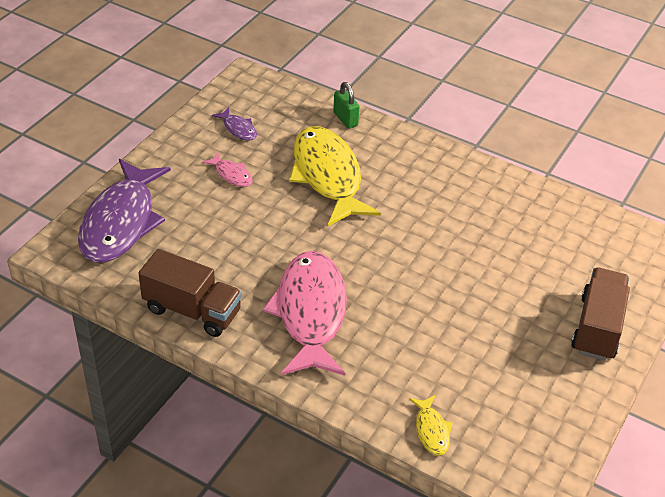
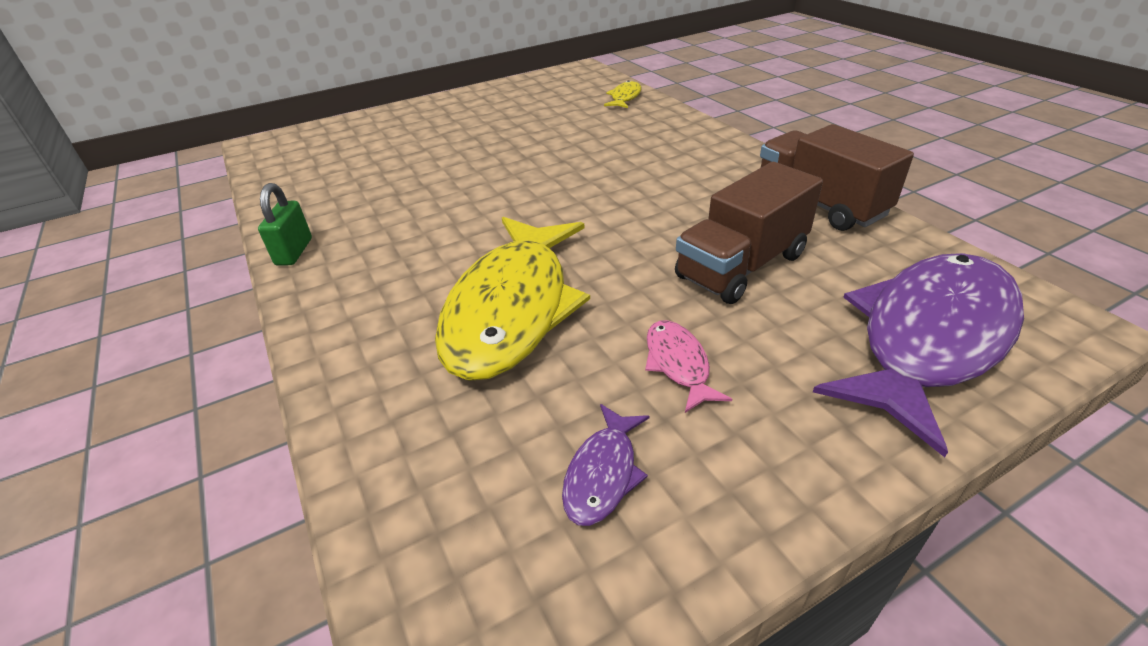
camera: 145 degrees left, 5 degrees down
(238, 129) = (603, 473): purple fish -> purple fish turned 150 degrees counterclockwise
(310, 313) = (671, 173): pink fish -> none
(345, 119) = (365, 409): green padlock -> green padlock (294, 252)
(597, 327) = (417, 116): brown truck -> brown truck (741, 266)

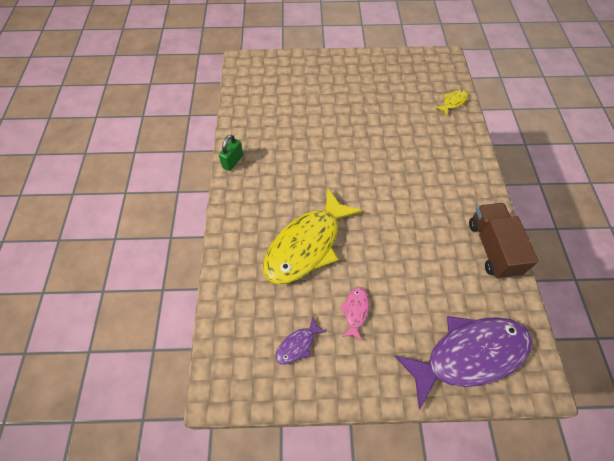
camera: 25 degrees right, 20 degrees up
(741, 266) = (421, 270): brown truck -> none

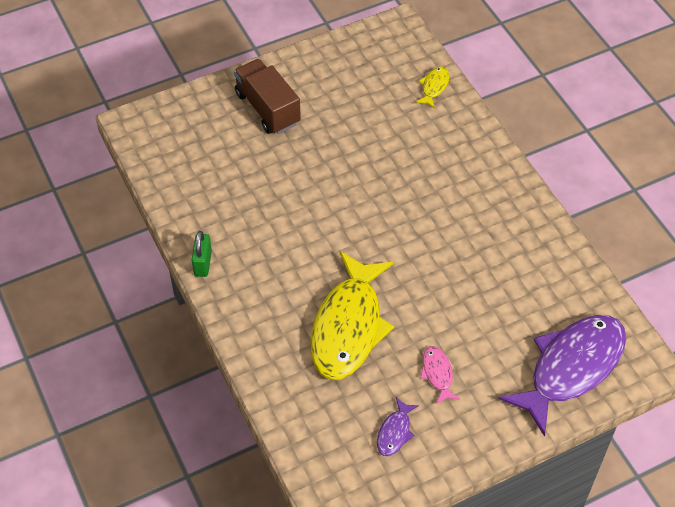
camera: 25 degrees left, 5 degrees down
(492, 248) = (550, 249): brown truck -> brown truck (267, 108)

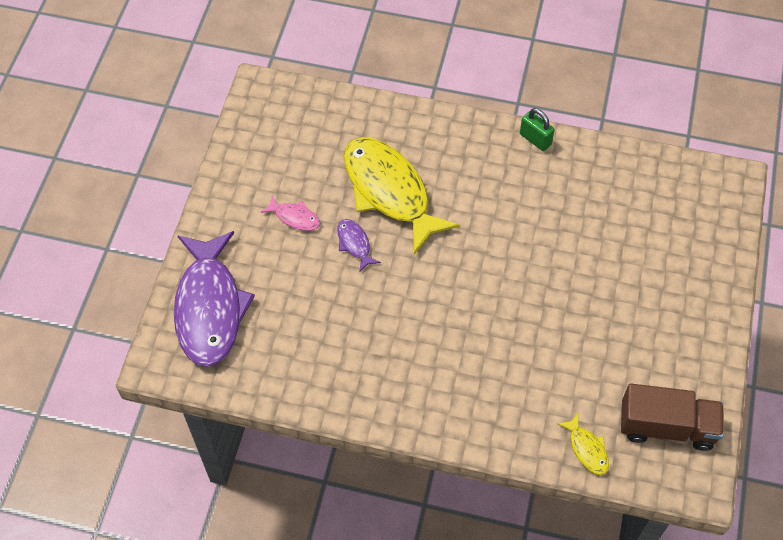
camera: 130 degrees right, 5 degrees up
(267, 108) = (671, 290): brown truck -> brown truck (666, 427)
(395, 432) = (278, 158): purple fish -> purple fish (354, 244)

